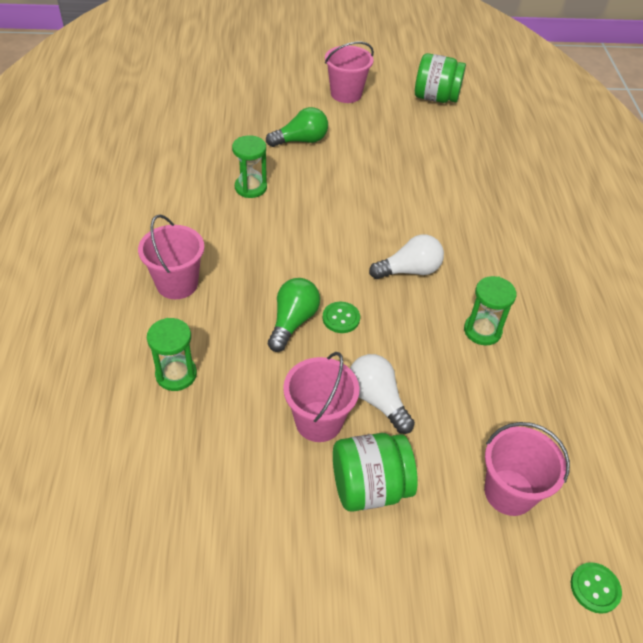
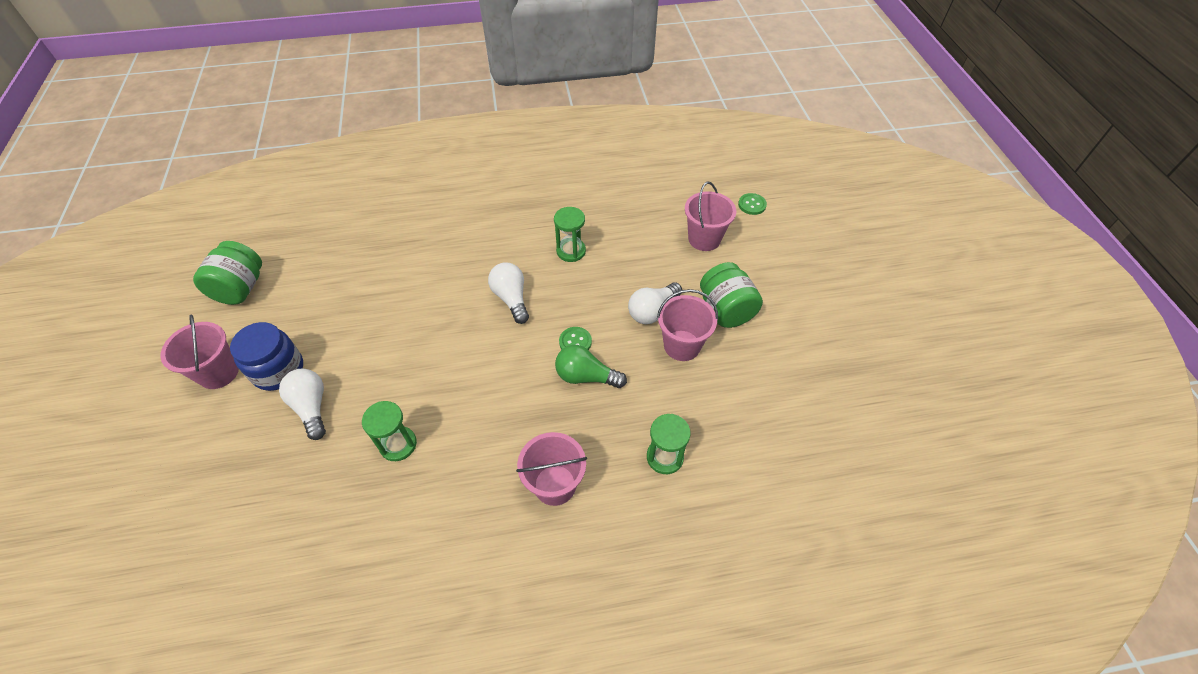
camera: 95 degrees left, 5 degrees up
(301, 140) = (311, 407): green light bulb -> white light bulb
(342, 122) = (278, 370): none -> blue jar

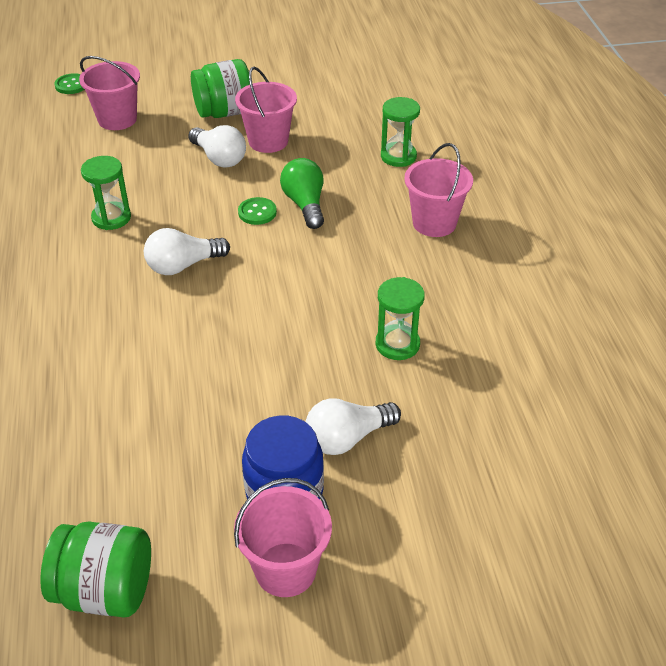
camera: 90 degrees left, 10 degrees down
(586, 376) = (305, 204): green light bulb -> green light bulb turned 150 degrees clockwise

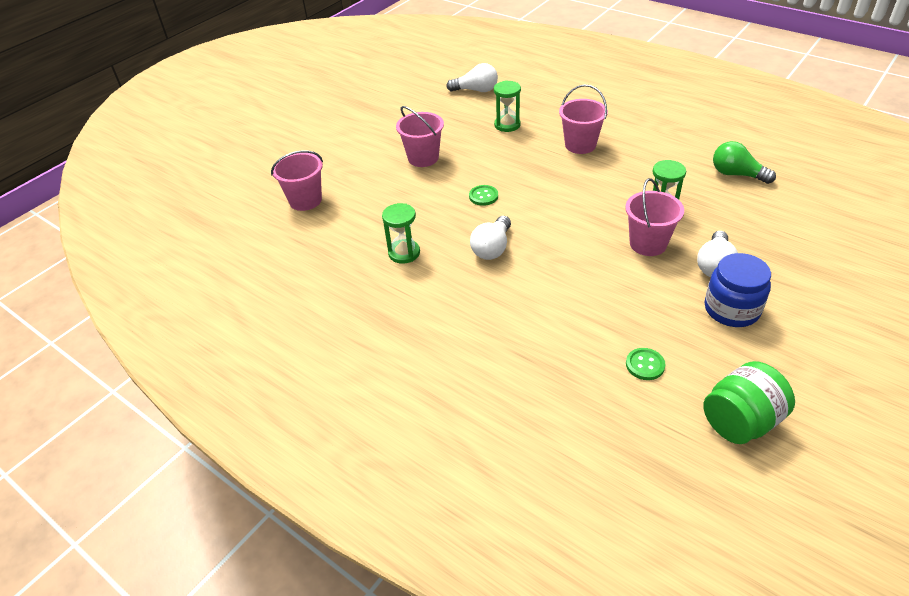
camera: 40 degrees left, 0 degrees up
(71, 85) = (234, 200): green button -> green button (645, 365)
(219, 158) = (411, 183): white light bulb -> white light bulb (476, 90)
(224, 112) = (369, 158): green jar -> none
(285, 569) = (791, 340): pink bucket -> pink bucket (648, 244)
(305, 204) = (501, 176): green light bulb -> green light bulb (736, 174)

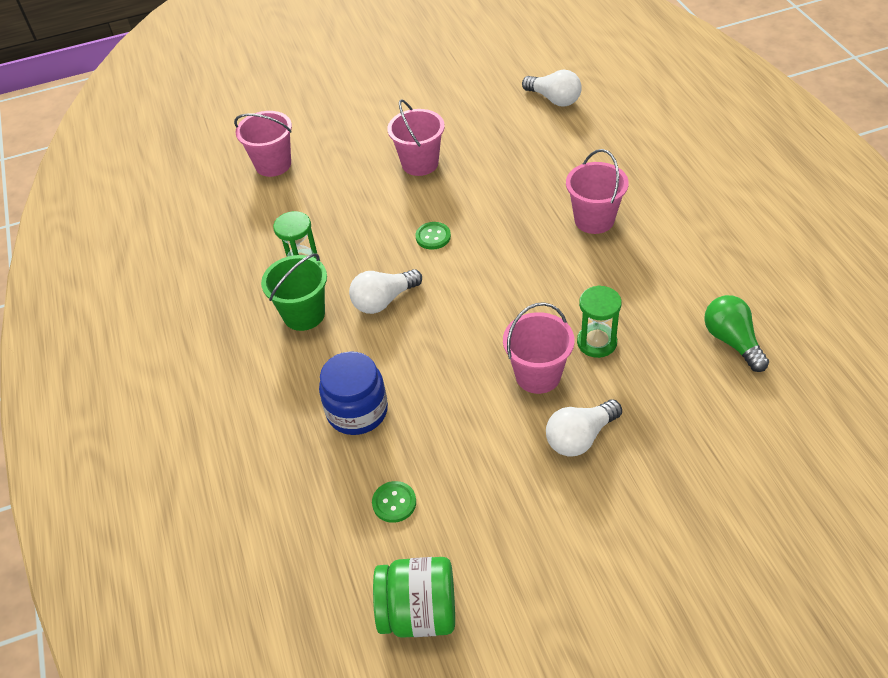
camera: 35 degrees right, 5 degrees up
(441, 283) = (304, 314): none -> green bucket
(507, 125) = (542, 159): green hourglass -> none
(731, 309) = (541, 495): blue jar -> blue jar (357, 411)

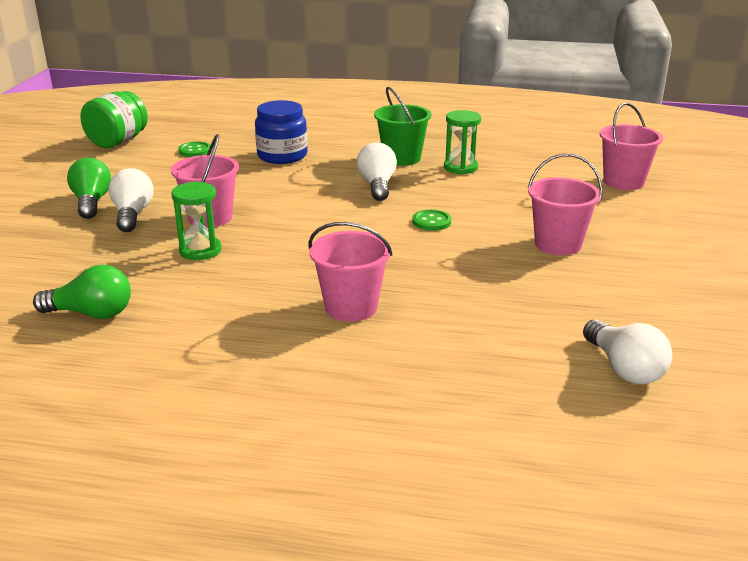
camera: 115 degrees right, 20 degrees down
(554, 99) = (624, 368): white light bulb -> white light bulb turned 90 degrees counterclockwise
(585, 493) = (91, 202): none -> green light bulb

